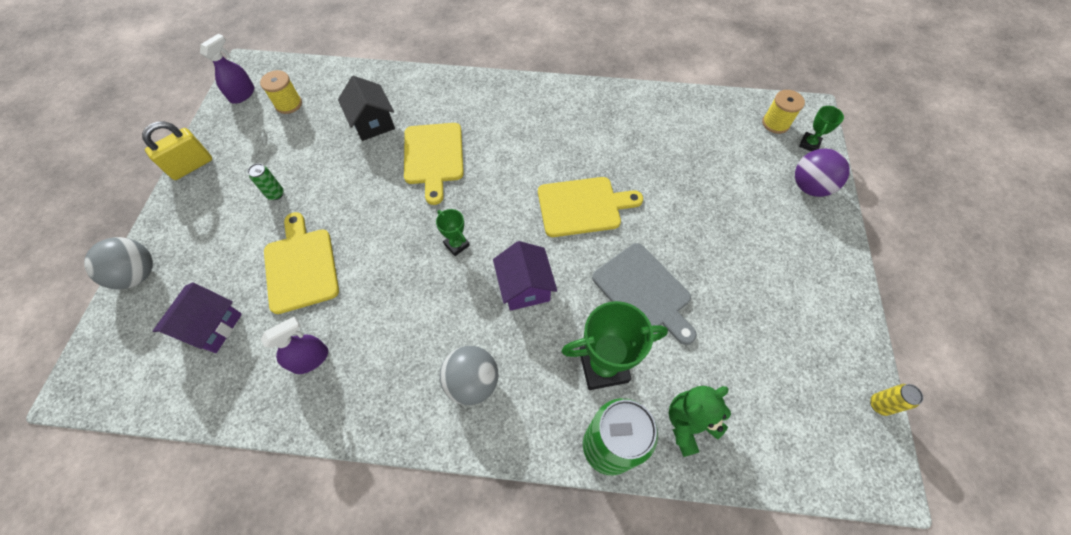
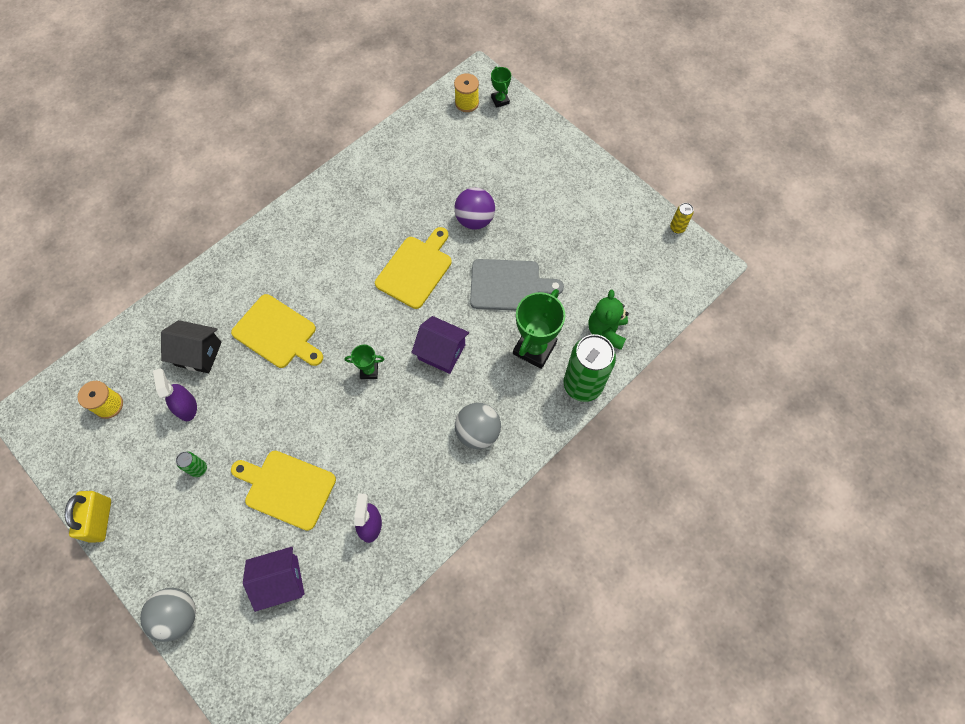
camera: 50 degrees left, 5 degrees up
(211, 326) = (280, 581): purple house -> purple house turned 75 degrees counterclockwise
(242, 94) = (56, 436): purple spray bottle -> purple spray bottle (186, 407)
(809, 187) = (528, 130): purple ball -> purple ball (474, 220)

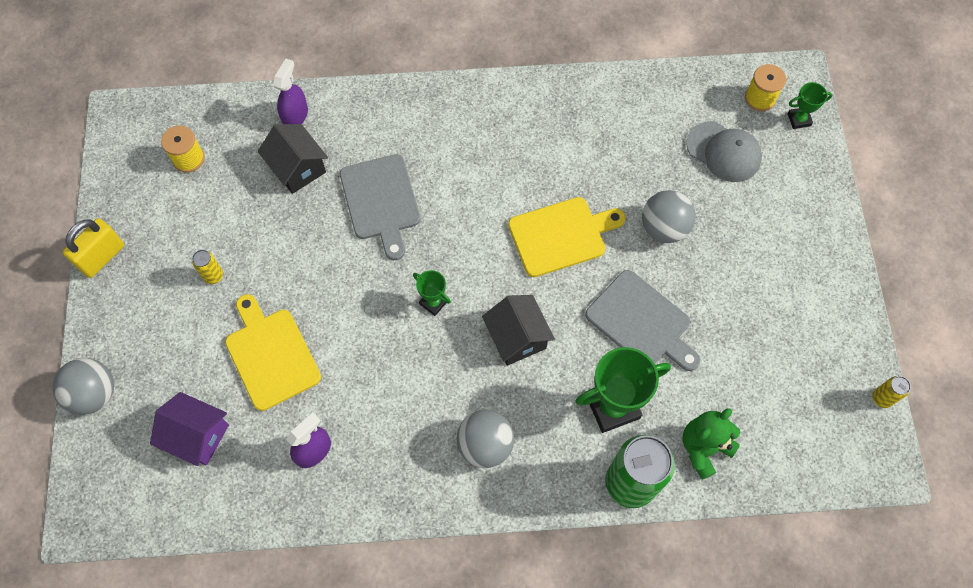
camera: 40 degrees right, 0 degrees up
(186, 407) = (249, 210): purple spray bottle -> purple spray bottle (295, 116)
(198, 469) = (213, 276): green can -> yellow can
(277, 333) = (381, 201): yellow cutting board -> grey cutting board
(441, 352) = (517, 337): purple house -> black house
(472, 149) = (723, 152): none -> grey cap
(474, 220) = (663, 228): purple ball -> grey ball
(500, 100) = (799, 119): green trophy -> green trophy turned 60 degrees clockwise

